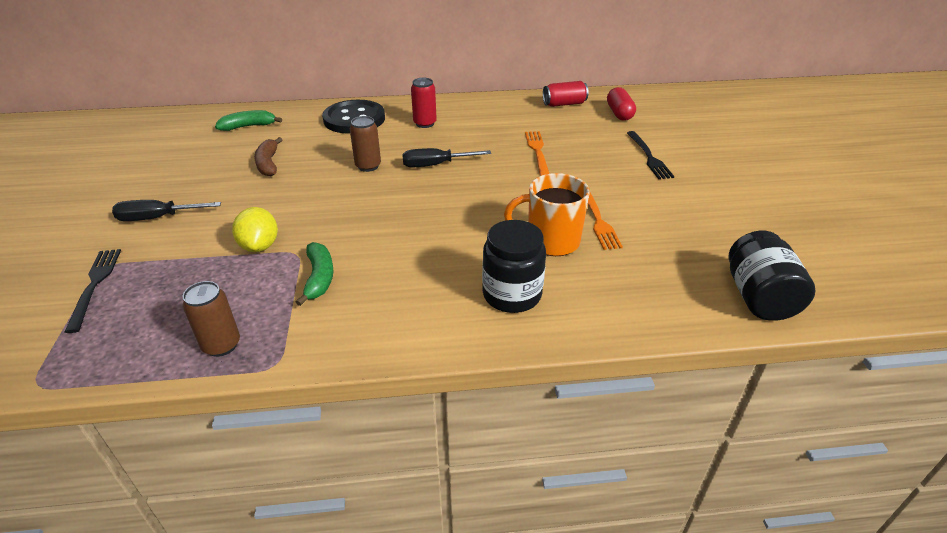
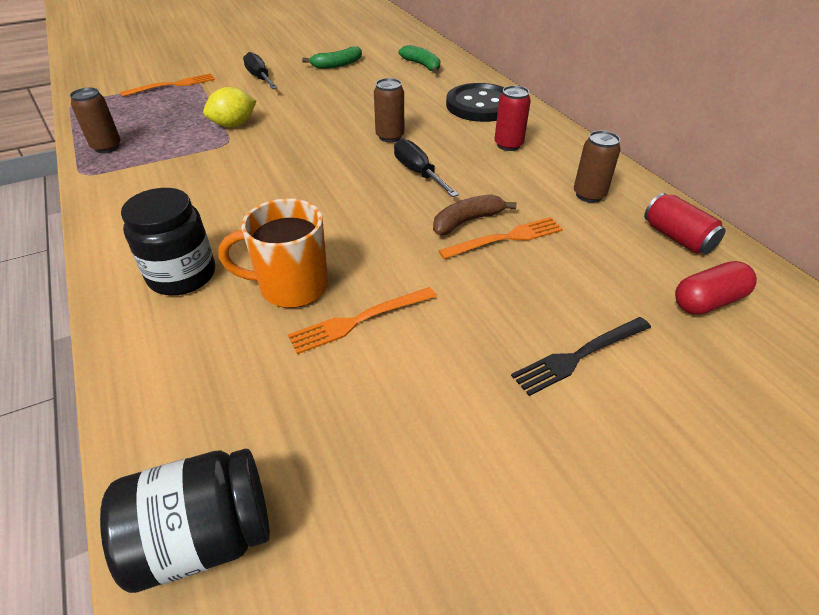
camera: 70 degrees right, 5 degrees up
(95, 285) = (173, 85): black fork -> orange fork
(268, 164) = (363, 92): brown banana -> brown banana (467, 221)
(319, 278) = (194, 162): green banana -> green banana (337, 65)
(507, 114) = (589, 195): none -> brown can
(551, 241) = (291, 287): orange mug -> orange mug turned 75 degrees counterclockwise

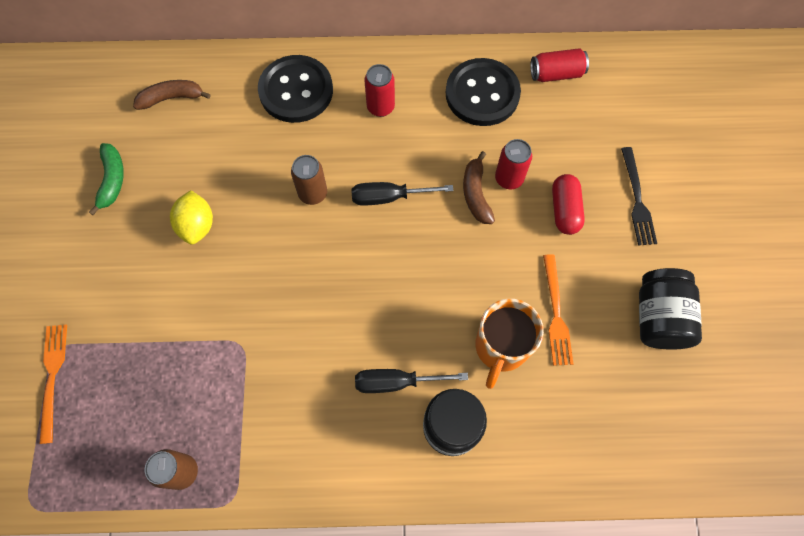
camera: 65 degrees left, 25 degrees up
(203, 537) = (691, 452): black jar -> black jar (659, 317)
(234, 125) = (204, 330): yellow lemon -> yellow lemon (197, 225)
(260, 78) = (95, 273): black screwdriver -> black screwdriver (397, 382)
(422, 65) = (171, 98): green banana -> brown banana
(506, 238) = (509, 179): orange fork -> red can
(589, 195) = (482, 94): brown can -> black button
(708, 301) = (621, 101): red capsule -> red capsule (564, 210)

